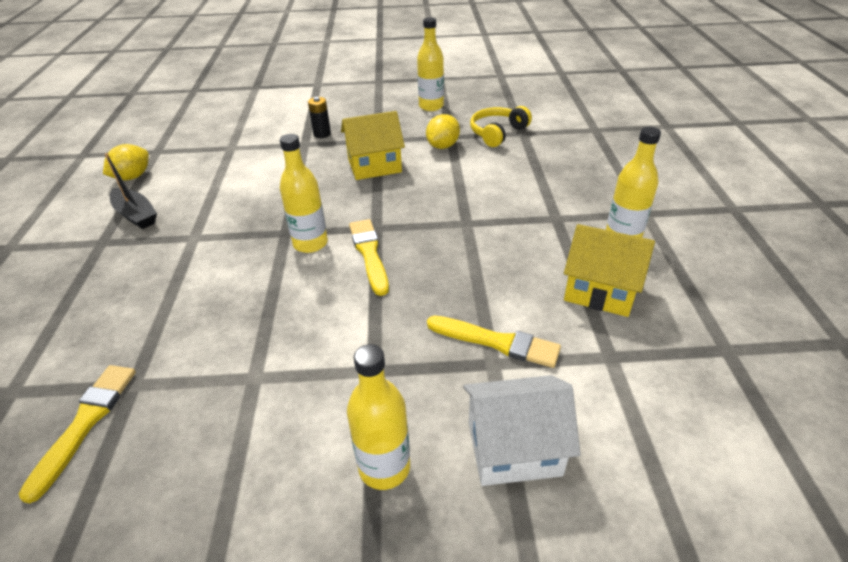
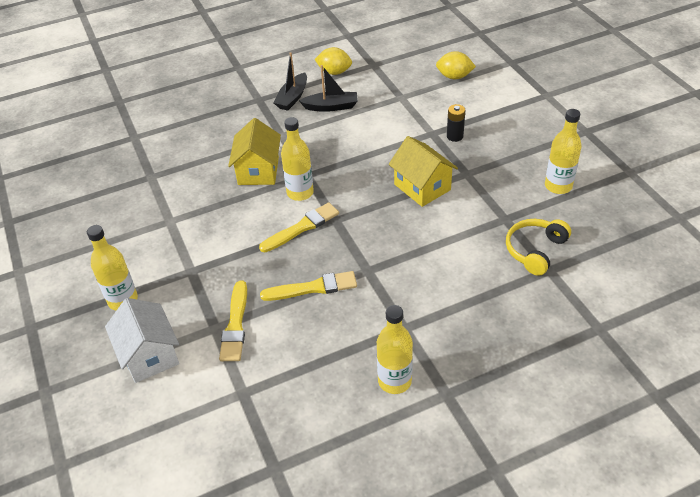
camera: 70 degrees right, 5 degrees up
(85, 424) = (122, 174): yellow brush -> yellow brush (313, 288)
(189, 191) = (331, 107): none -> black boat
(443, 146) = (483, 219): yellow lemon -> yellow lemon (454, 77)
(497, 133) = (535, 250): yellow headphones -> yellow headphones turned 75 degrees counterclockwise
(600, 291) = (314, 375): yellow house -> yellow house (258, 171)

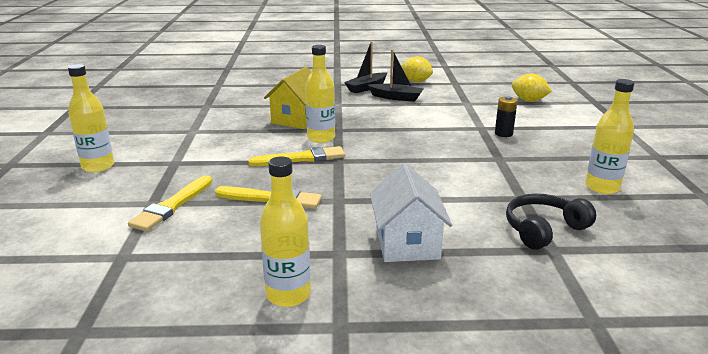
camera: 20 degrees right, 20 degrees down
(149, 355) = (74, 206): white house -> white house (407, 243)
(422, 187) = (444, 158): yellow house -> none
(535, 250) = (544, 229): yellow headphones -> black headphones

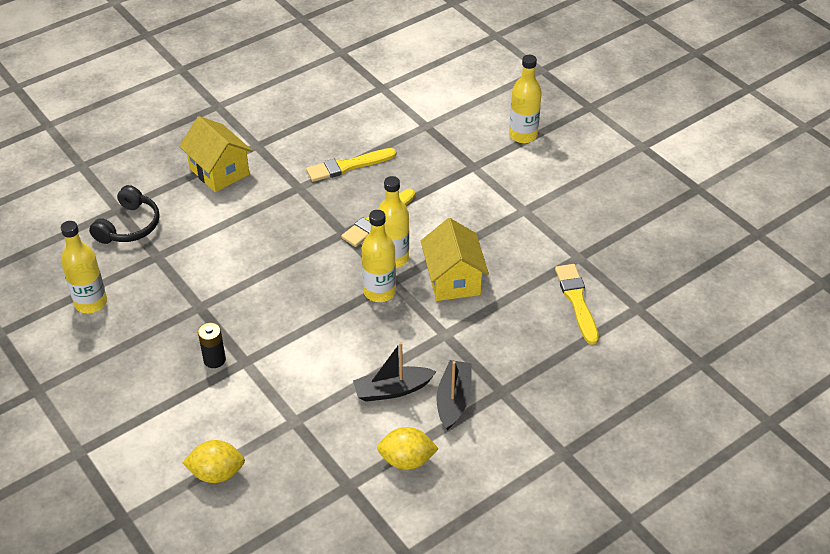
camera: 145 degrees right, 20 degrees up
(172, 205) = (409, 130): yellow brush -> yellow brush (577, 301)
(288, 295) = (260, 109): yellow bottle -> yellow bottle (379, 292)
(407, 243) = (219, 171): white house -> yellow house

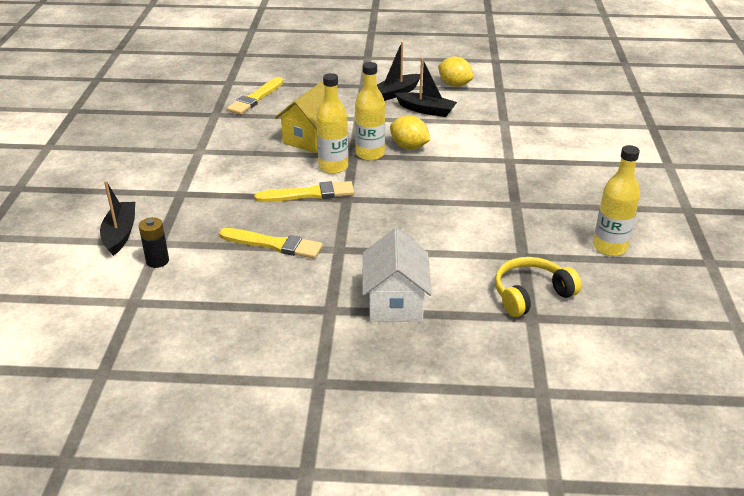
camera: 140 degrees left, 10 degrees down
(129, 226) = (531, 294): black headphones -> yellow headphones
(214, 360) = (531, 170): black battery -> black battery (157, 261)
(217, 473) = (576, 121): yellow lemon -> yellow lemon (409, 147)
(219, 171) = (395, 302): yellow house -> white house
(461, 117) = (120, 234): none -> black boat
(523, 135) = (105, 194): yellow bottle -> none

